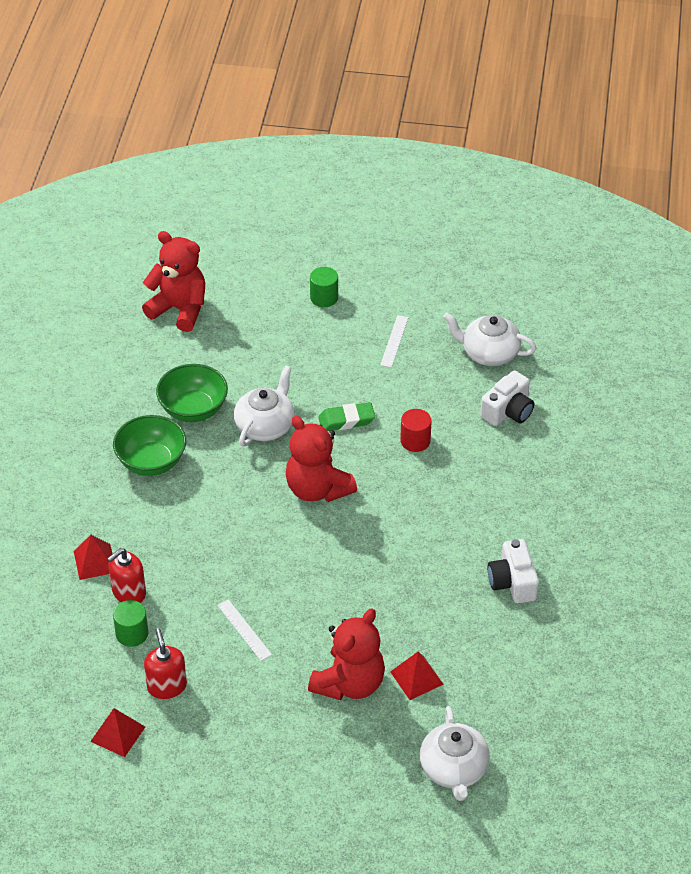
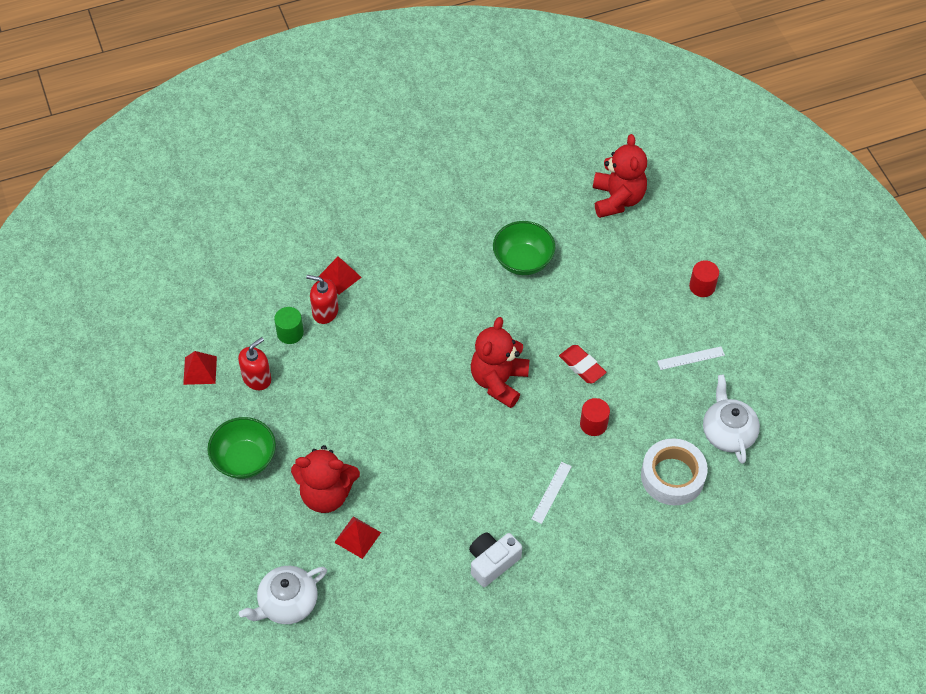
camera: 60 degrees right, 10 degrees up
(151, 462) = (454, 261): green bowl -> green bowl (244, 459)
(244, 630) = (335, 401): white ruler -> white ruler (551, 492)
(265, 426) = (538, 315): white teapot -> none
(324, 297) = (702, 286): green cylinder -> red cylinder
(346, 420) = (582, 366): green eraser -> red eraser
(508, 411) = (672, 476): white camera -> white tape

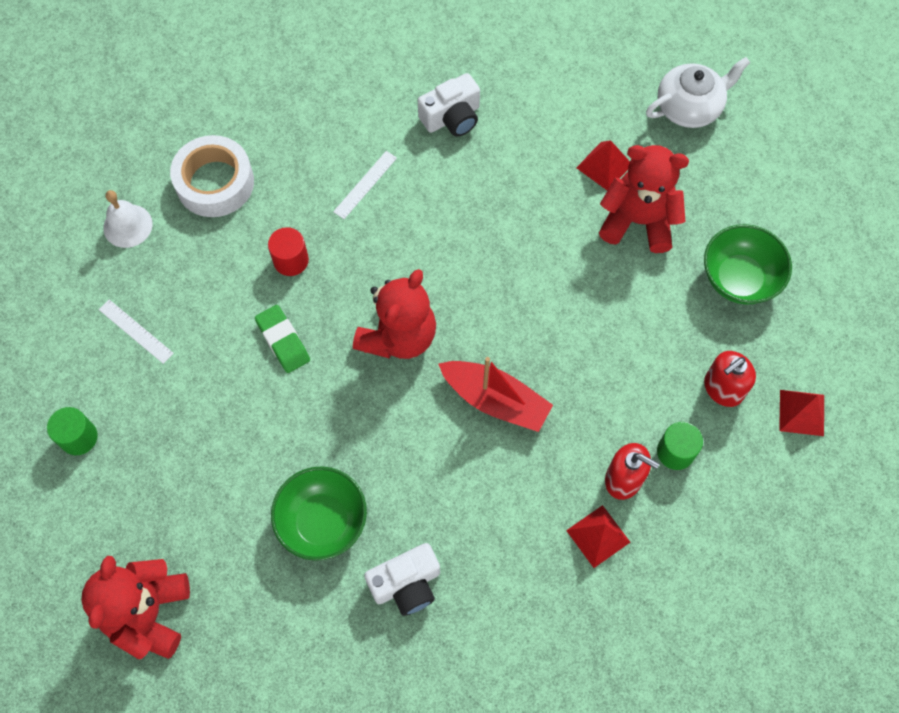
camera: 170 degrees left, 10 degrees up
(420, 348) = (495, 400): none -> red boat
(460, 234) = (406, 584): none -> white camera
(582, 366) = (283, 341): red eraser -> green eraser
(690, 358) = (135, 331): white ruler -> white ruler turned 45 degrees clockwise
(702, 286) = (79, 437): red cylinder -> green cylinder
(728, 432) = (127, 225): white teapot -> white bell

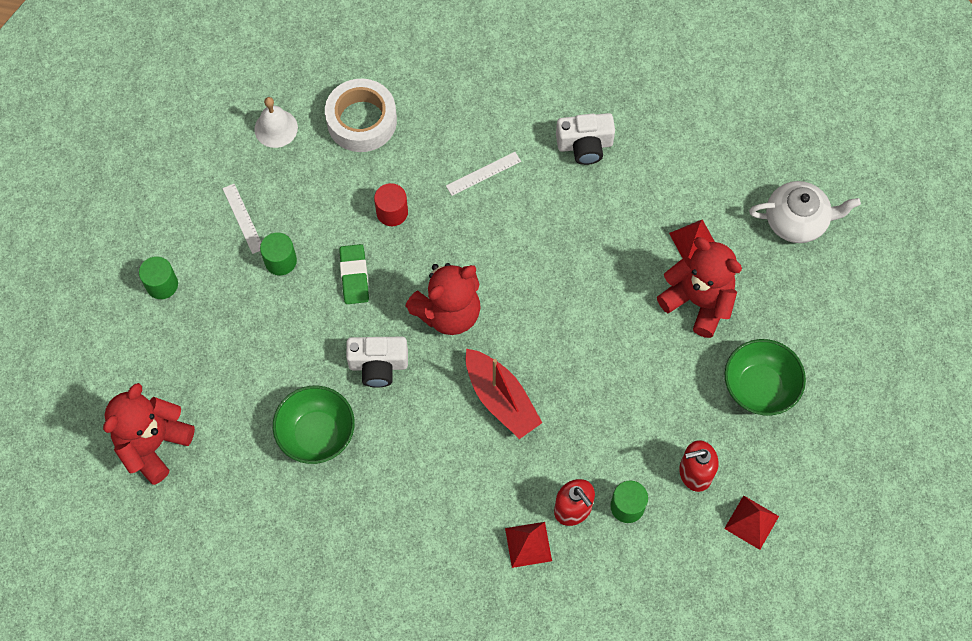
camera: 25 degrees right, 0 degrees up
(197, 358) = (280, 261): none -> green cylinder
(406, 584) = (358, 512): white camera -> white camera (378, 365)

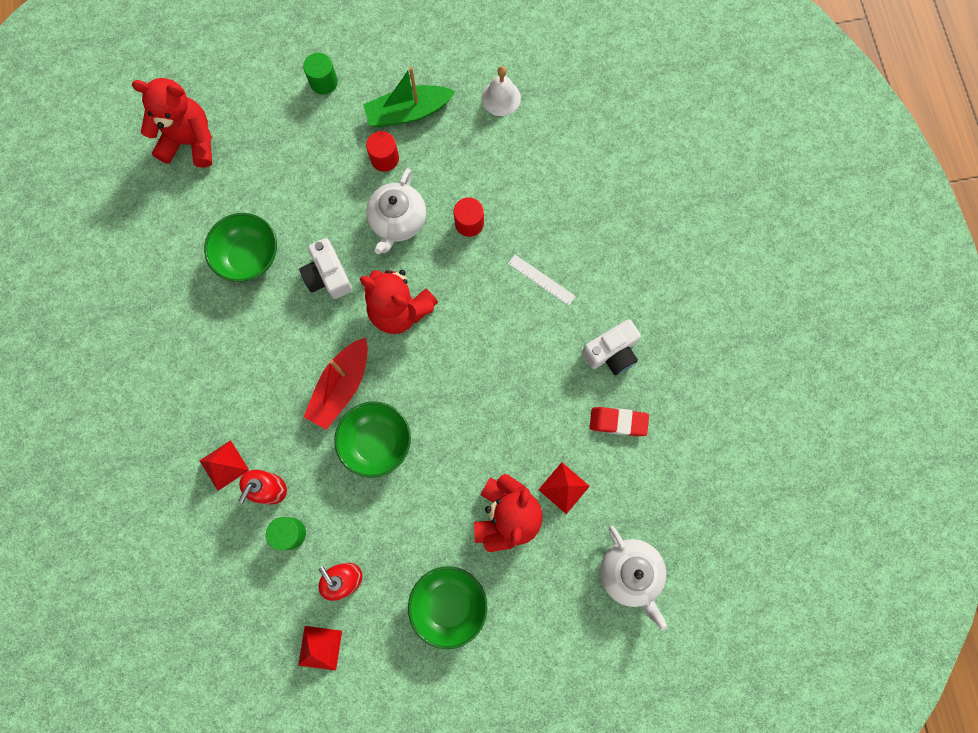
camera: 65 degrees right, 10 degrees up
(243, 218) = (408, 112): white ruler -> green boat
(280, 261) = (384, 158): green cylinder -> red cylinder
(354, 276) = (397, 221): green eraser -> white teapot
(361, 121) = (541, 160): white tape -> none
(573, 388) = (376, 442): none -> green bowl
(585, 145) = (611, 352): white camera -> white camera turned 90 degrees counterclockwise
(653, 169) = (618, 422): none -> red eraser

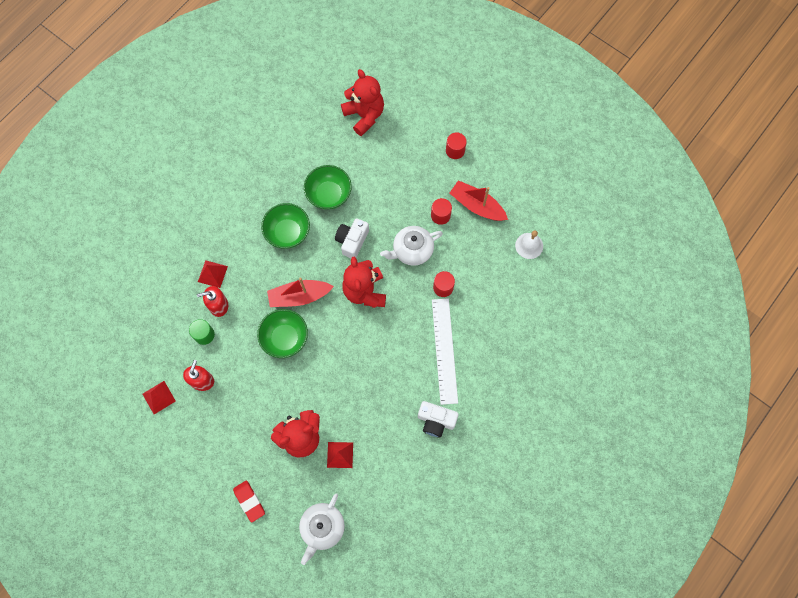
camera: 50 degrees right, 5 degrees down
(323, 82) = (455, 150): green cylinder -> red cylinder
(408, 112) = (477, 206): green boat -> red boat
(449, 604) = (231, 444): green bowl -> green bowl (288, 232)
(541, 279) = (444, 350): white ruler -> white ruler, size x2.06
(618, 422) = (400, 455): red eraser -> red eraser (249, 501)

